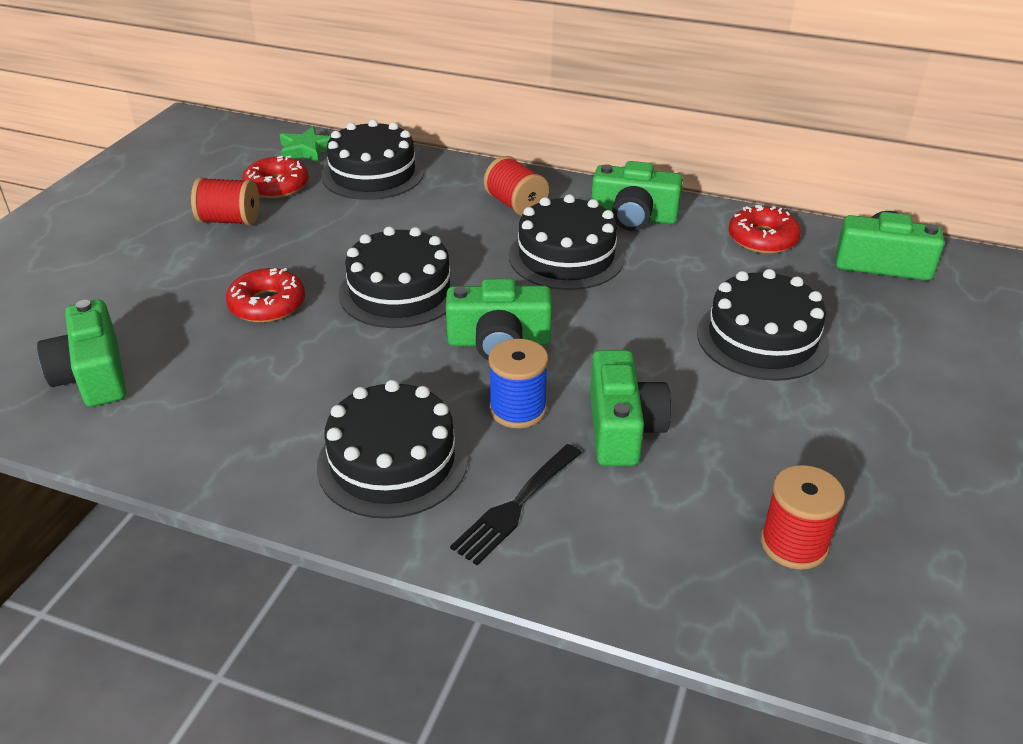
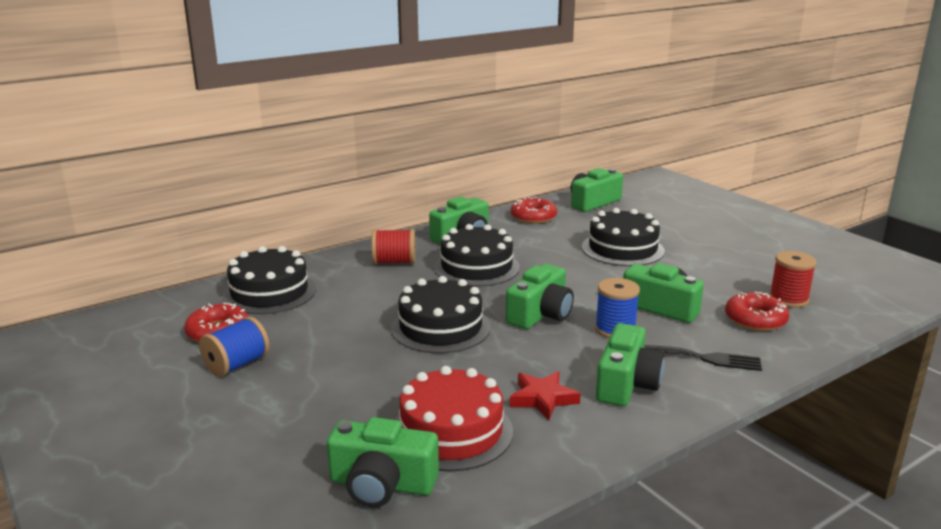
camera: 55 degrees left, 15 degrees down
(203, 378) = (451, 431): none -> red cake
(230, 220) = (237, 364): red spool -> blue spool
(267, 304) = (387, 380): red donut -> red donut (755, 319)
(307, 150) = (184, 305): green star -> none
(309, 412) = (543, 399): none -> red star
(392, 462) = (626, 384): black cake -> green camera
(515, 507) = (703, 358): black fork -> black fork turned 60 degrees counterclockwise

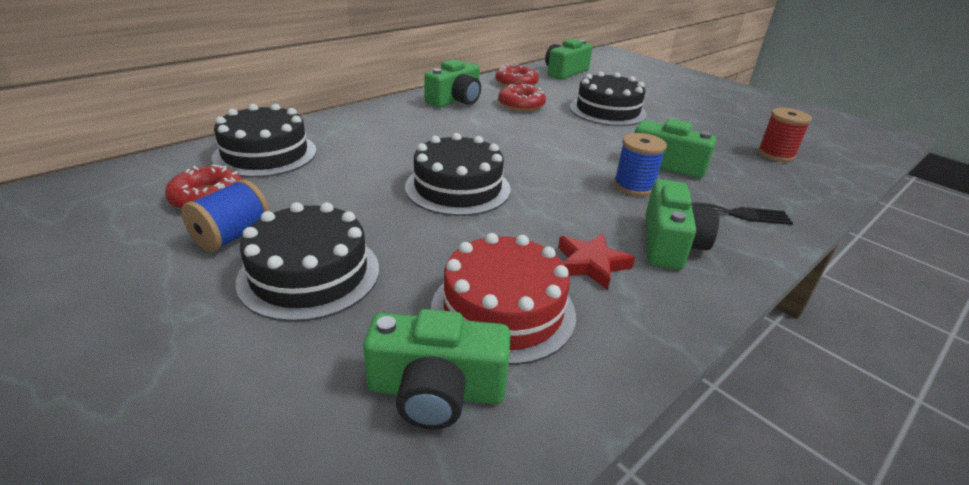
camera: 10 degrees left, 10 degrees up
(394, 262) = (394, 123): red spool -> none
(476, 267) = (477, 127): black cake -> black cake (309, 274)
(540, 314) = (555, 172): green camera -> none
(755, 319) = (757, 174): red donut -> red donut (521, 105)

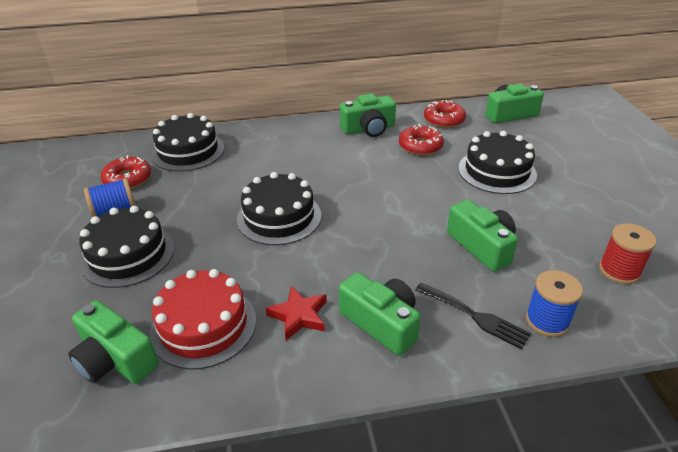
camera: 35 degrees right, 5 degrees up
(634, 186) = (419, 259): blue spool -> blue spool (547, 320)
(670, 243) = (381, 323): green camera -> green camera turned 90 degrees counterclockwise

